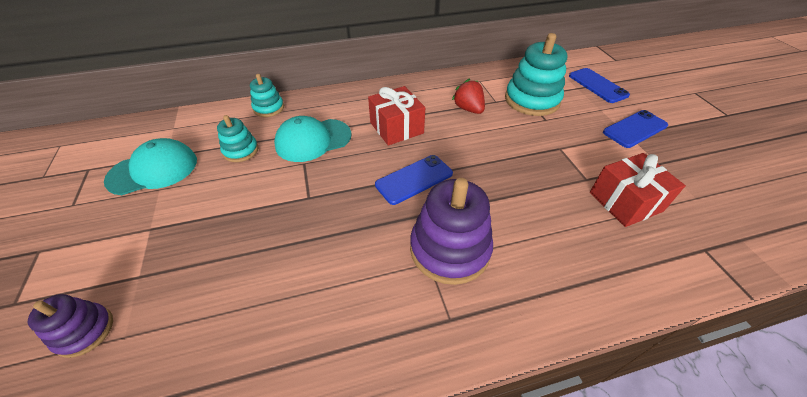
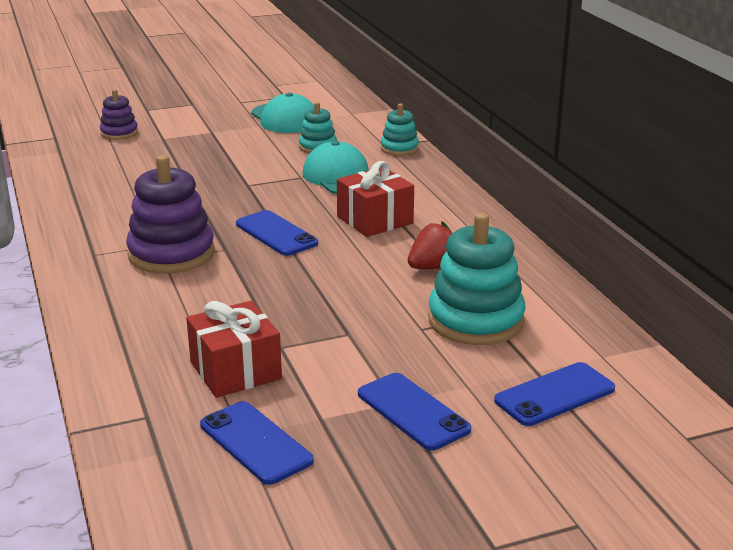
camera: 85 degrees right, 20 degrees down
(701, 191) = (255, 443): none -> blue phone

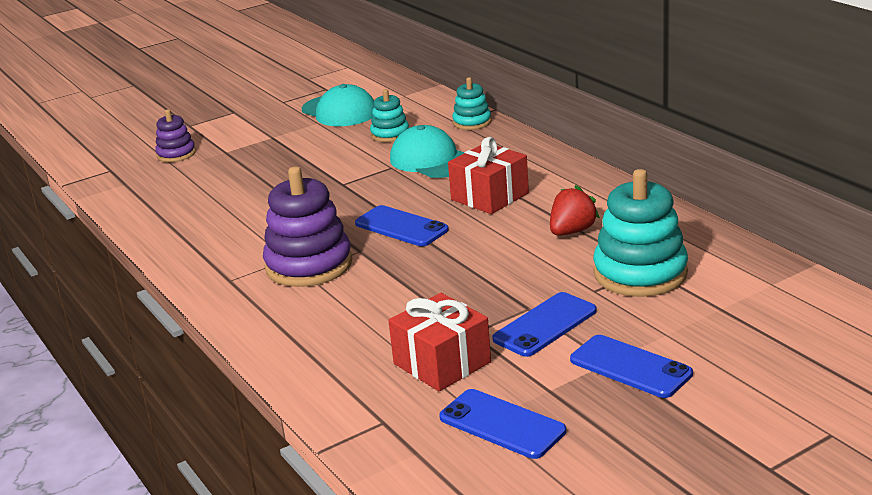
camera: 10 degrees left, 0 degrees up
(554, 395) = (749, 326): blue phone -> blue phone (545, 325)

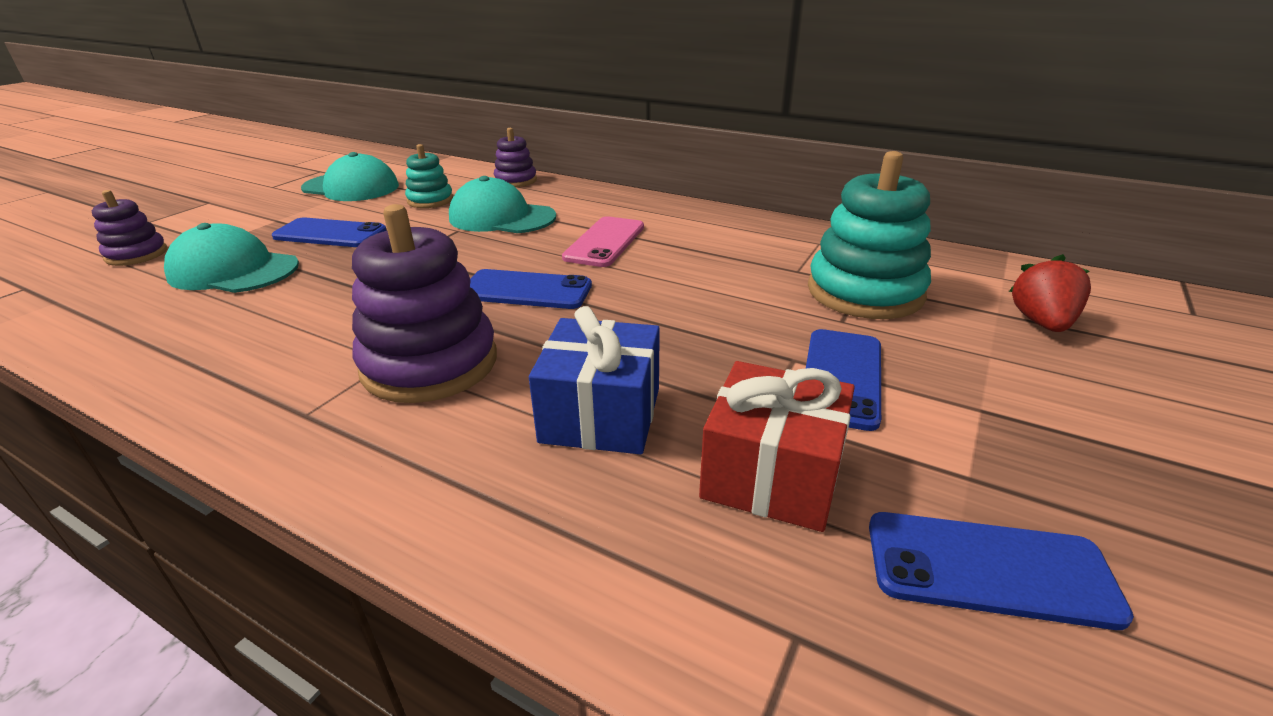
camera: 30 degrees left, 5 degrees up
(229, 177) = (233, 270): none -> turquoise cap
(380, 314) = (601, 415): none -> blue gift
(472, 122) = (515, 180): turquoise stacking toy -> purple stacking toy
(490, 196) = (605, 242): red gift -> pink phone
(572, 231) = (736, 262): red strawberry -> red strawberry (1041, 322)
(630, 367) = (1016, 410): blue phone -> blue phone (330, 234)

